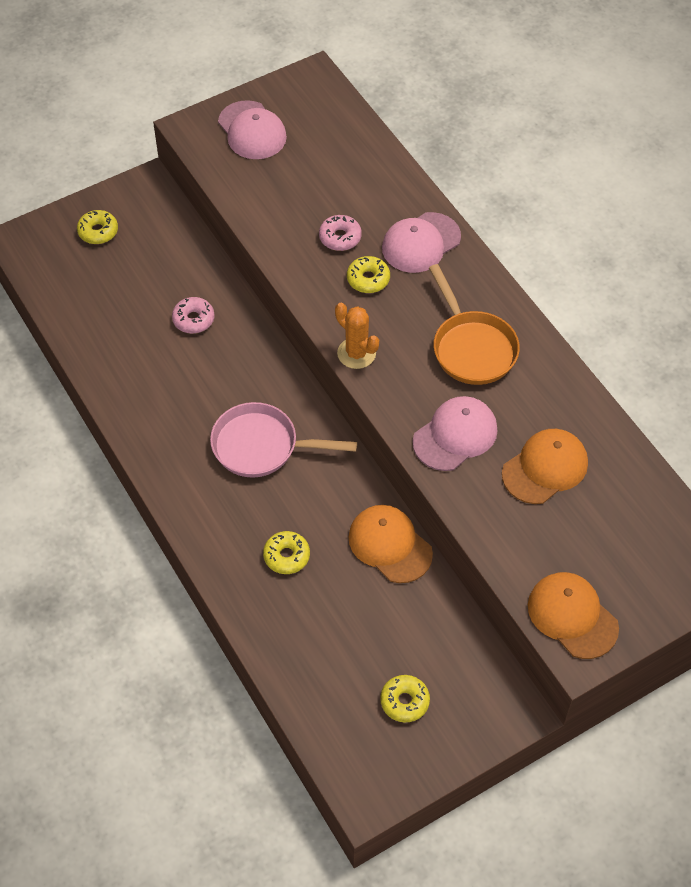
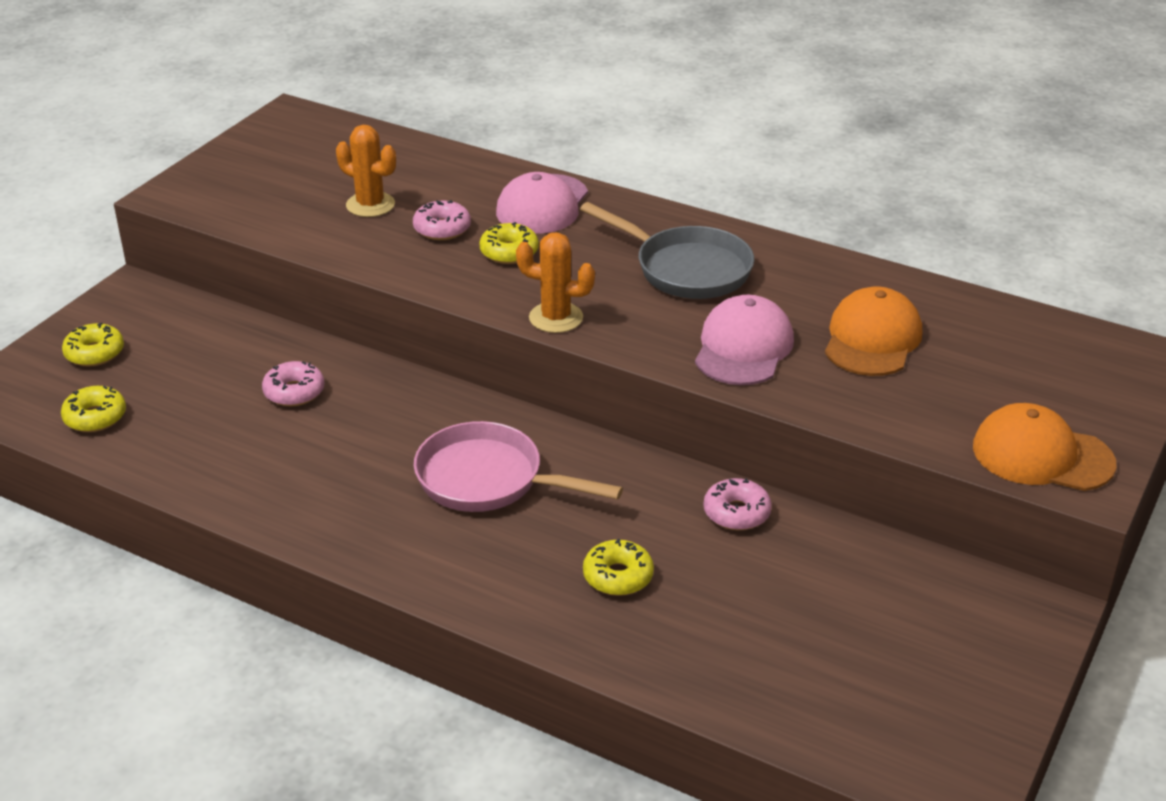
camera: 30 degrees left, 20 degrees down
(252, 131) = (251, 175): pink cap -> none
(262, 446) = (488, 480): pink pan -> pink pan turned 45 degrees clockwise
(309, 193) = (370, 205): none -> orange cactus
(390, 545) = (736, 513): orange cap -> pink donut
(404, 701) = (905, 662): yellow donut -> yellow donut (95, 417)
(471, 348) = (686, 269): orange pan -> grey pan

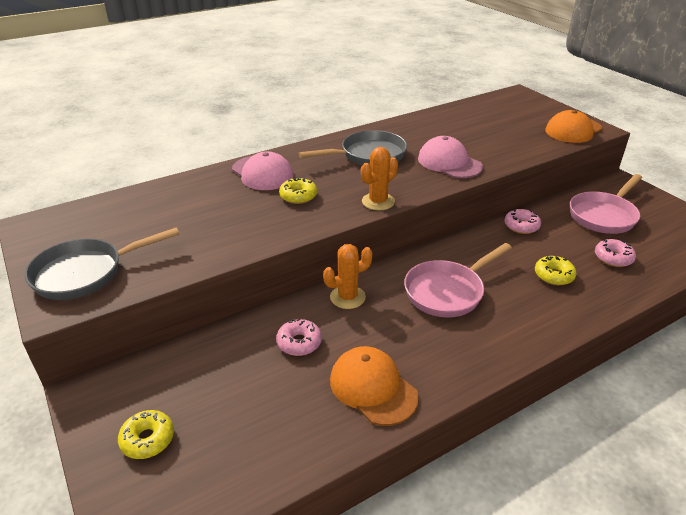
camera: 60 degrees left, 0 degrees up
(95, 417) = (236, 463): yellow donut -> none
(234, 184) = (85, 273): none -> grey pan
(370, 205) = (189, 226): orange cactus -> orange cactus (347, 297)
(442, 229) = (248, 209): pink donut -> pink donut (613, 258)
(872, 339) = (466, 134): orange cap -> orange cap (373, 388)
(873, 606) = (604, 215): none -> pink pan

